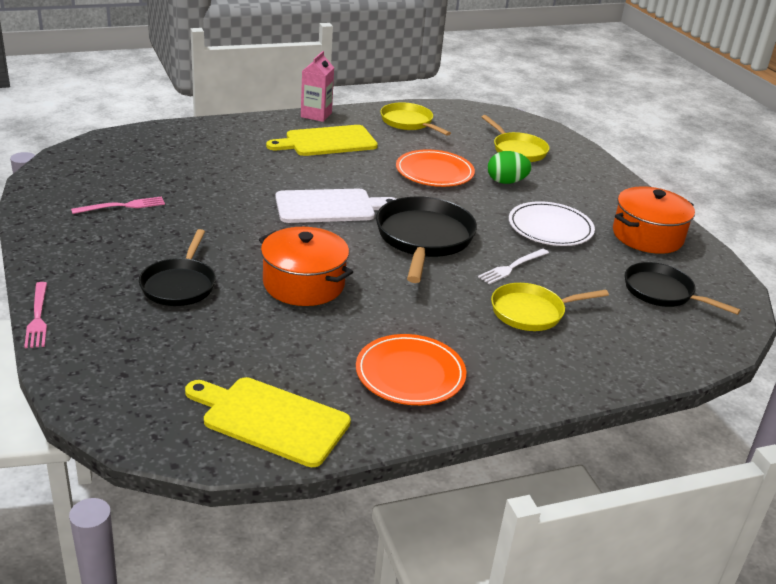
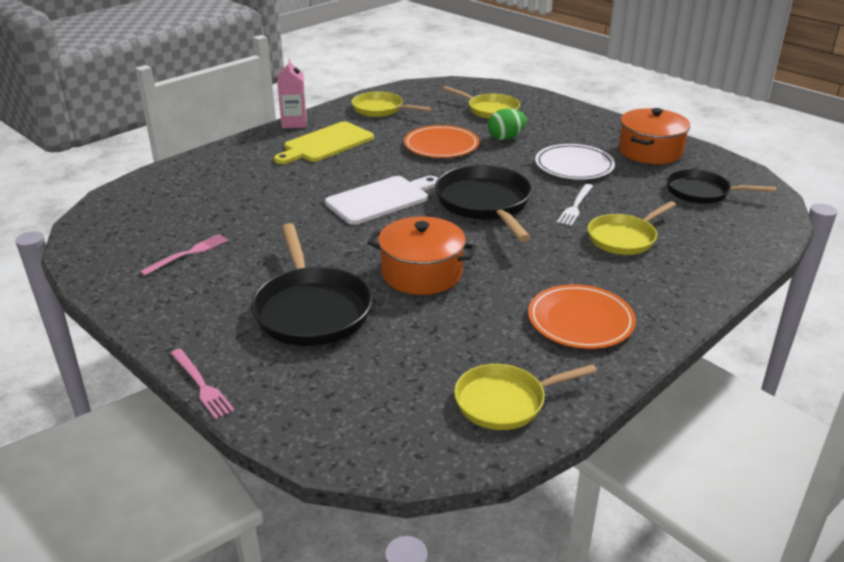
camera: 20 degrees left, 0 degrees up
(179, 284) = (311, 309): black pan -> black pan, size x1.53
(271, 419) = (505, 401): yellow cutting board -> yellow pan

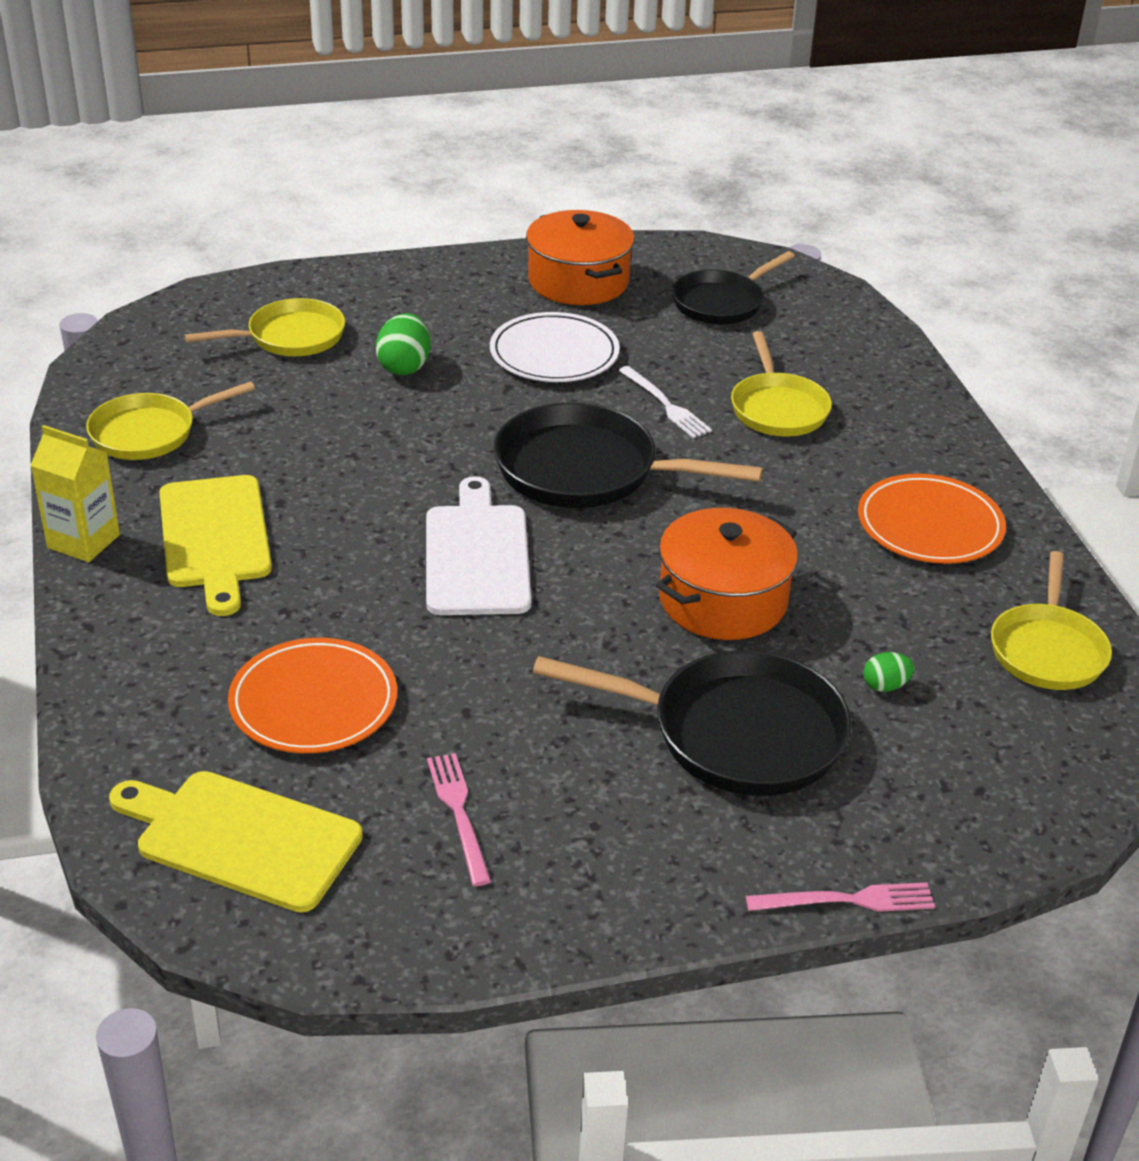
camera: 60 degrees left, 5 degrees up
(136, 212) = (241, 838): none -> yellow cutting board
(294, 123) = (83, 541): pink carton -> yellow carton
(401, 347) = (885, 686): none -> green egg
(441, 145) = (360, 431): orange plate -> orange plate (313, 702)

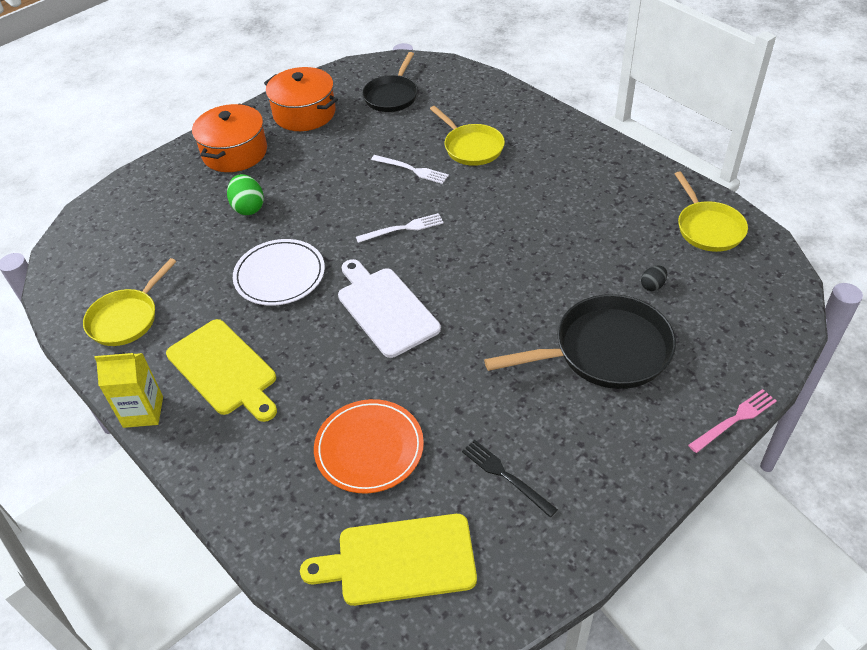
camera: 25 degrees left, 10 degrees up
(290, 337) = (164, 217): yellow pan -> none
(459, 813) = (506, 476): pink fork -> black fork
(554, 353) = (327, 164): white plate -> white plate (279, 275)
(587, 471) = (403, 228): black pan -> white fork
(723, 600) = (535, 274): orange pot -> orange pot (235, 152)
(885, 686) = (652, 285): green egg -> black egg
(930, 525) = (599, 182): orange plate -> none

